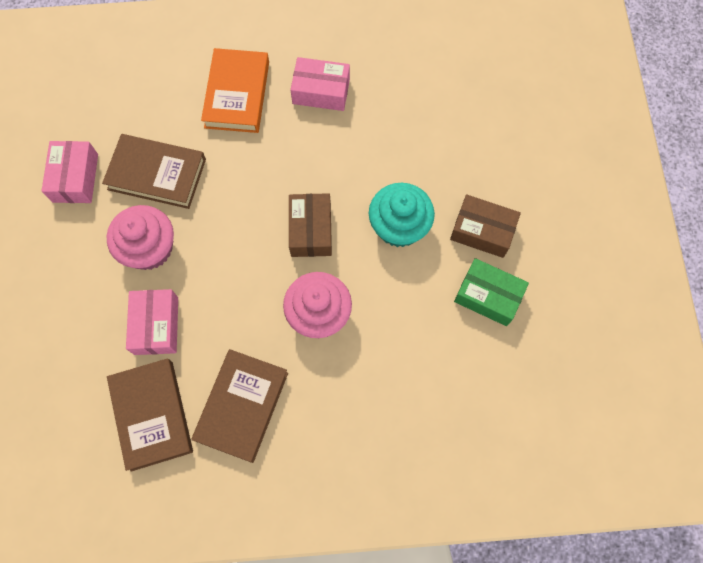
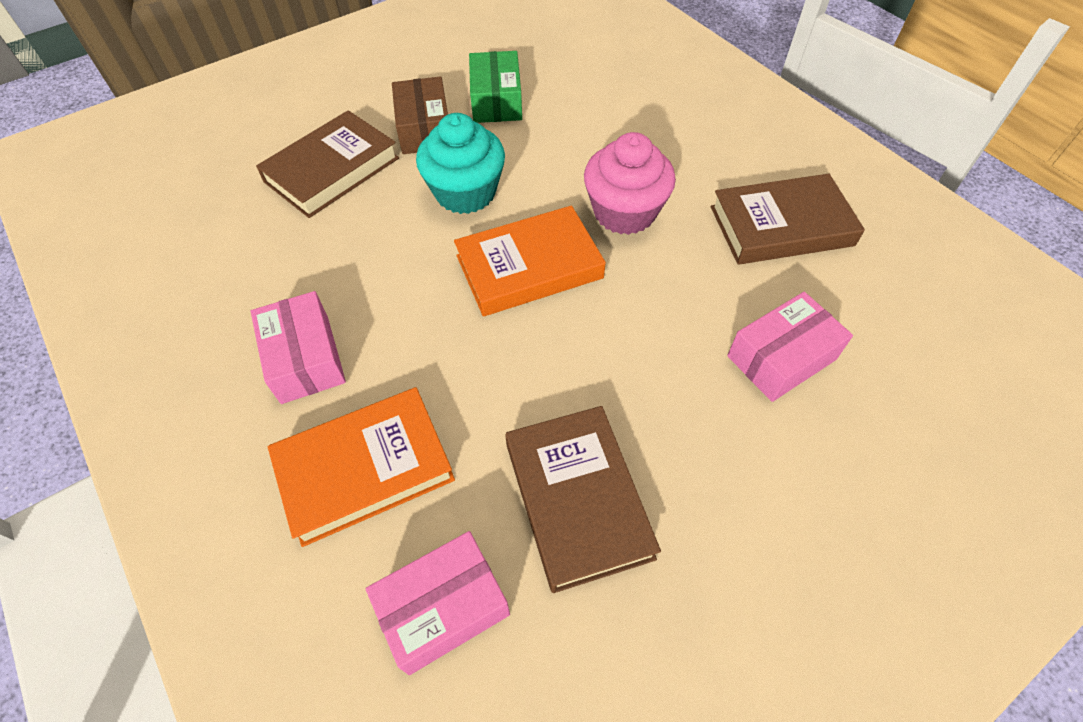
camera: 120 degrees left, 15 degrees down
(75, 178) = (675, 633): pink box -> pink box (443, 607)
(149, 248) = (695, 432): pink cupcake -> none
(152, 415) = (875, 299): brown book -> brown book (332, 170)
(311, 230) = (529, 267): brown box -> orange book

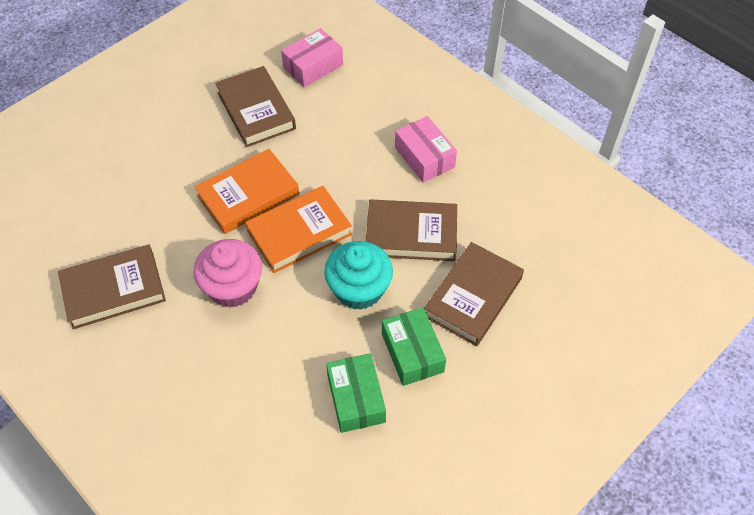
camera: 170 degrees right, 0 degrees up
(365, 468) = (367, 110): orange book -> orange book (248, 195)
(375, 246) = (411, 234): none -> brown book
(424, 129) = (412, 352): brown box -> green box
(781, 358) = (136, 193): pink box -> none

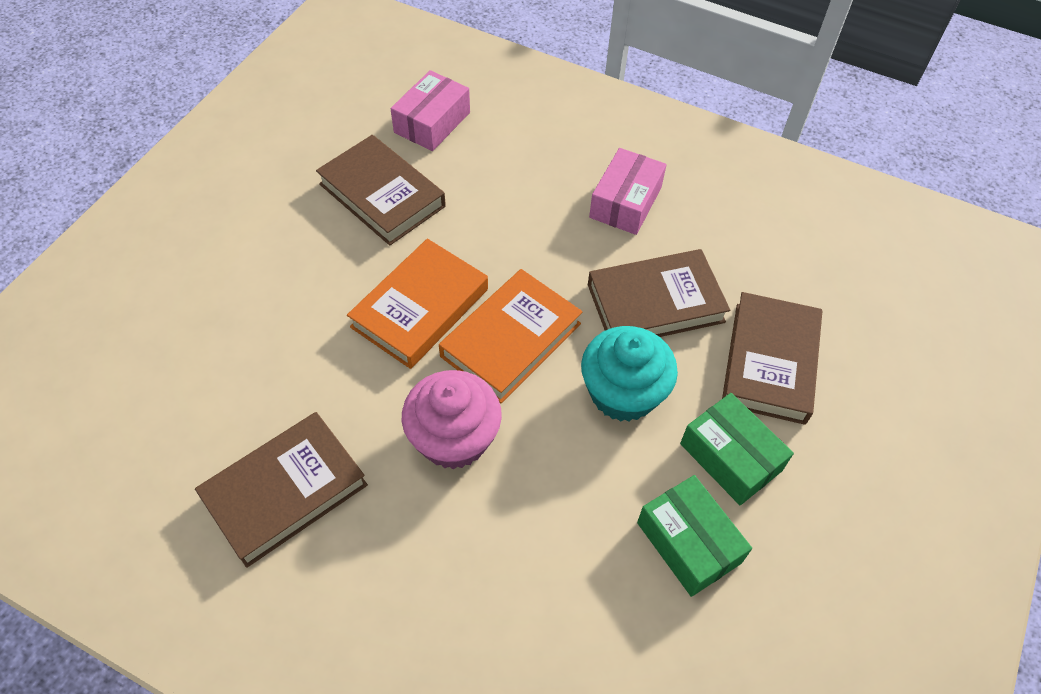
camera: 20 degrees left, 0 degrees up
(424, 157) = (625, 202): pink box -> pink box turned 75 degrees clockwise

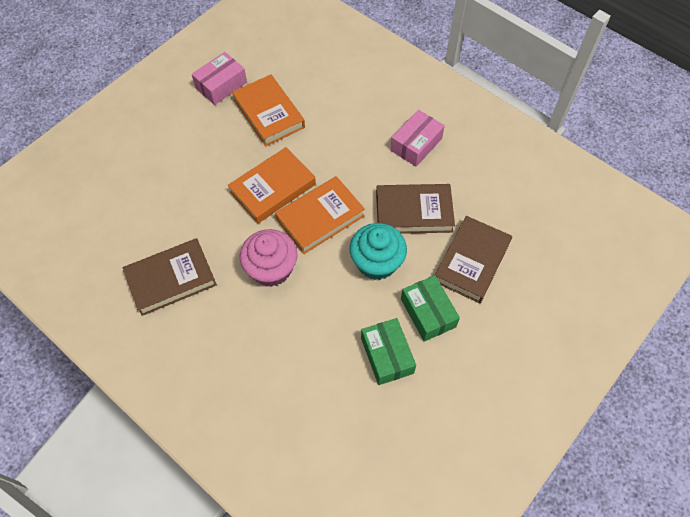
camera: 15 degrees right, 5 degrees up
(382, 195) = (269, 113): brown book -> orange book
(432, 122) = (311, 71): pink box -> pink box (221, 85)

